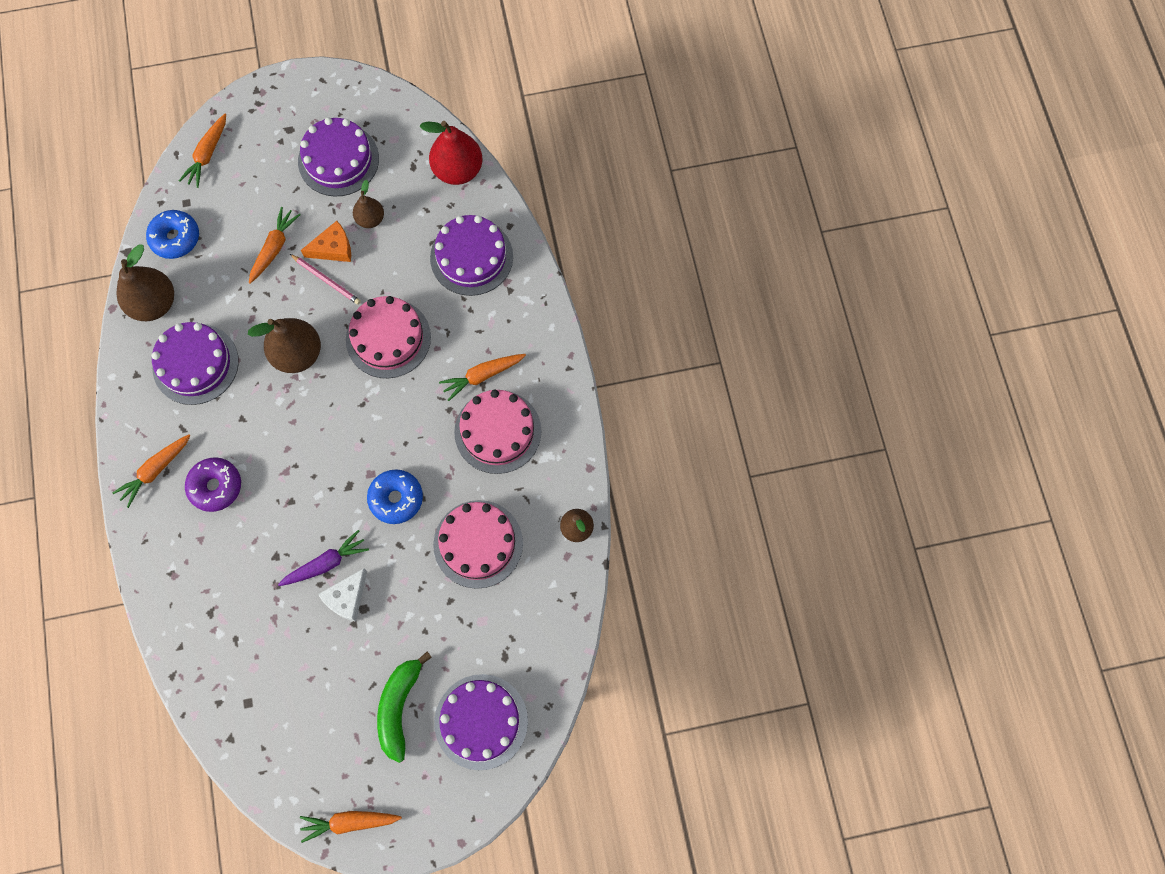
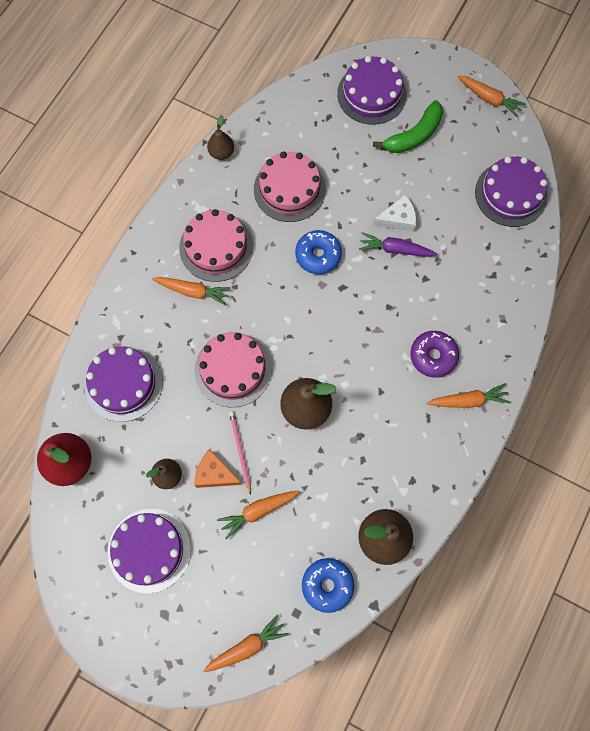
camera: 140 degrees left, 0 degrees up
(195, 364) = (385, 461): purple cake -> purple cake (511, 194)

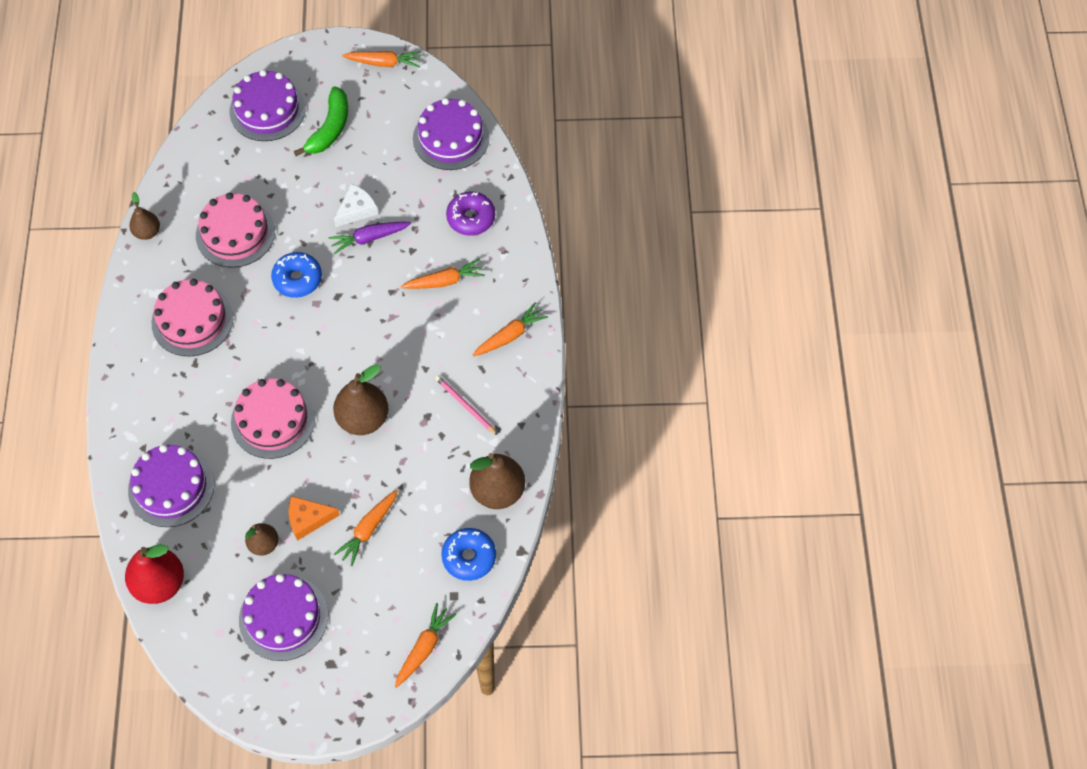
camera: 30 degrees left, 10 degrees down
(193, 291) = (192, 371): orange carrot -> orange carrot (444, 281)
(240, 451) = (321, 487): pink pencil -> pink pencil (465, 405)
(433, 356) = (457, 314): purple donut -> purple donut (471, 218)

